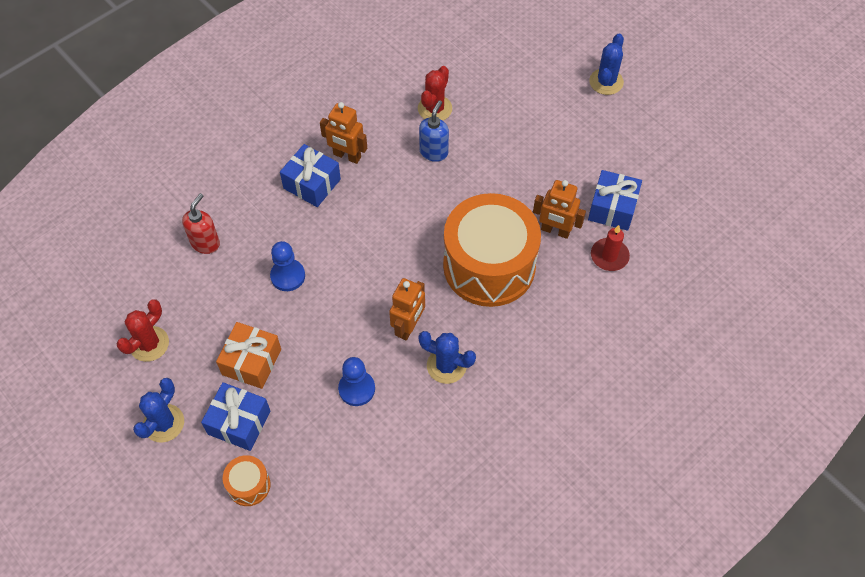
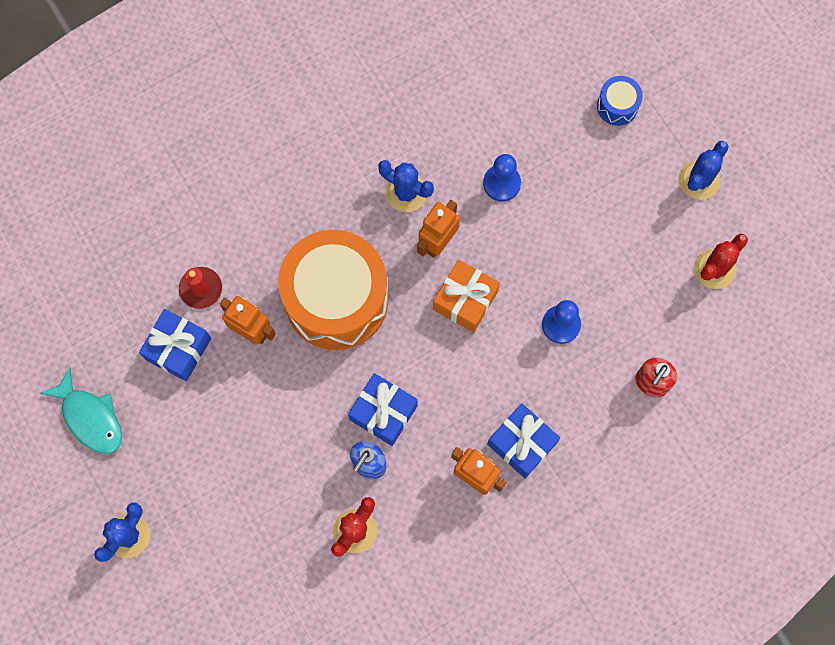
camera: 170 degrees left, 15 degrees up
(239, 422) = (623, 168): blue gift -> blue gift (383, 412)
(249, 485) = (617, 106): orange drum -> blue drum
(251, 362) = (607, 230): orange gift -> orange gift (465, 300)
(665, 150) = (90, 418): none -> turquoise fish

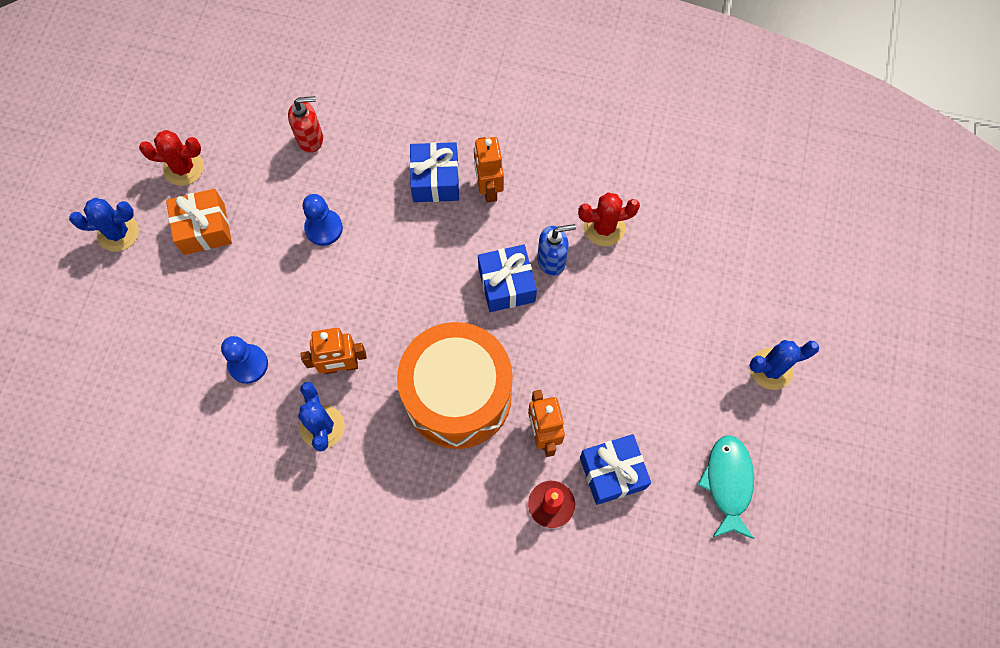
camera: 135 degrees left, 5 degrees down
(465, 300) = (368, 306): orange gift -> orange gift (204, 229)
(617, 106) = (102, 339): blue drum -> none

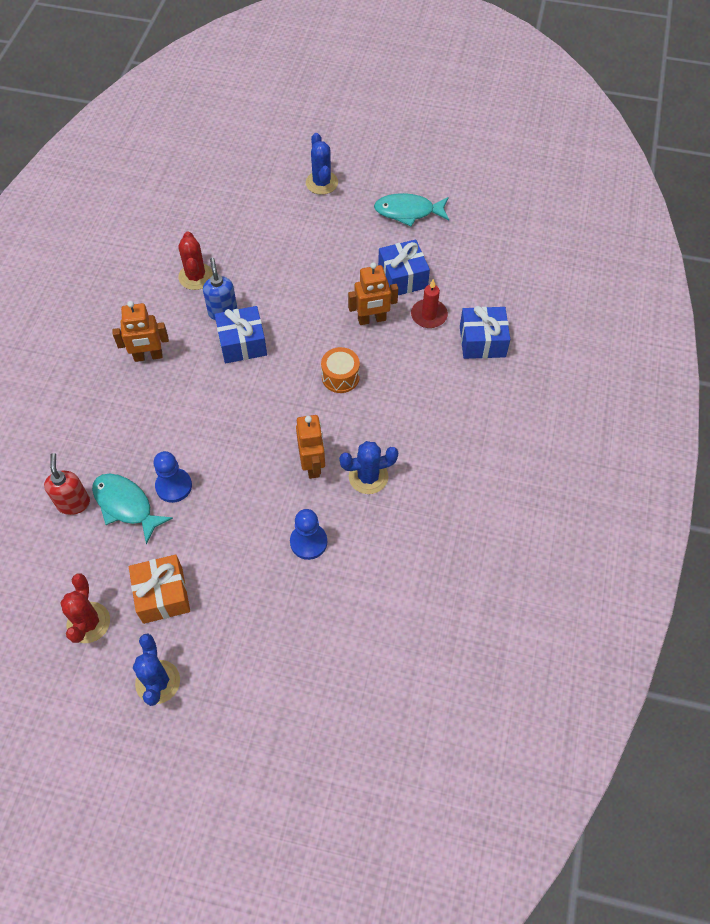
camera: 90 degrees left, 10 degrees down
(304, 186) = (126, 505): none -> turquoise fish
(435, 180) = (134, 396): blue gift -> blue gift (482, 341)
(458, 395) = (340, 377): orange drum -> orange drum, size x0.42

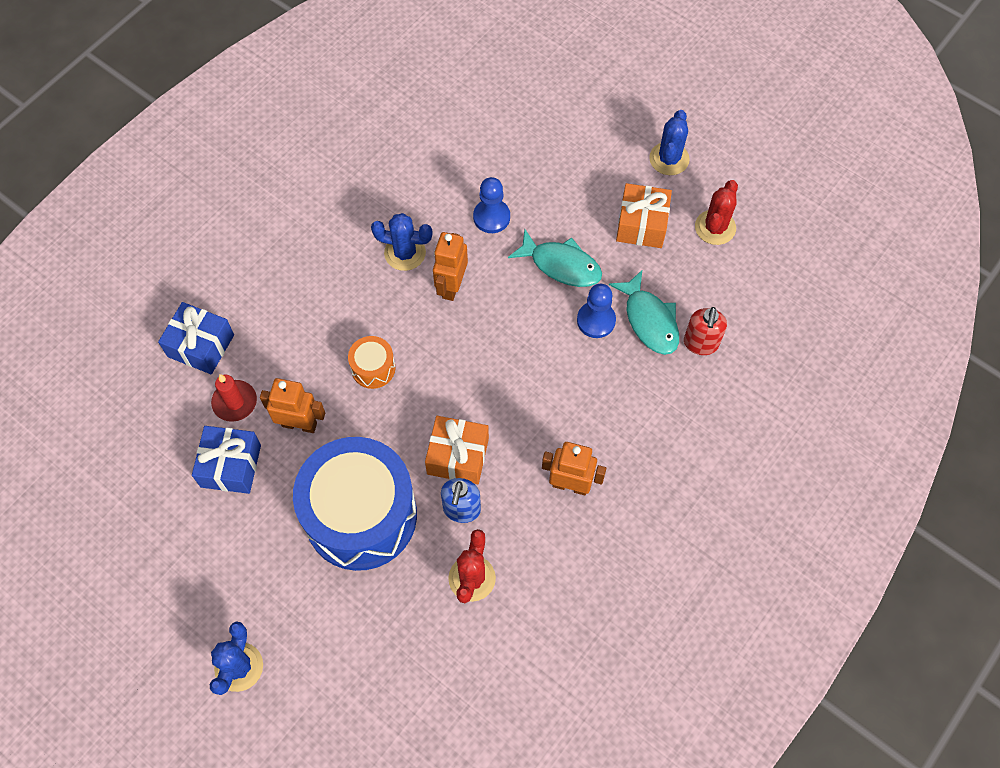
camera: 155 degrees left, 5 degrees up
(242, 343) = (458, 456): blue gift -> orange gift
(293, 283) = (361, 515): none -> blue drum
(408, 212) = (161, 563): turquoise fish -> turquoise fish (561, 265)

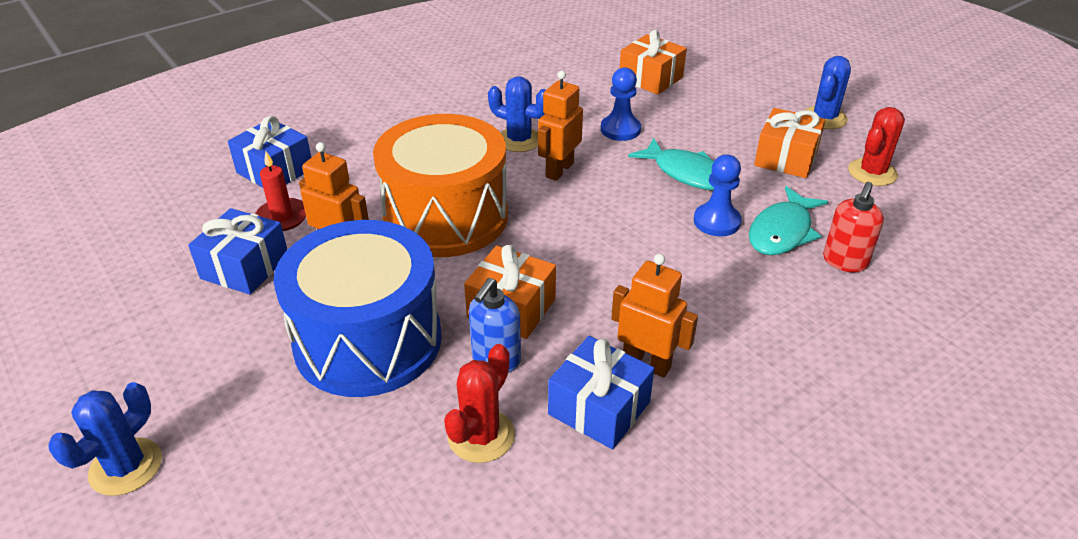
camera: 15 degrees right, 25 degrees down
(373, 368) = (446, 217): orange drum -> orange drum, size x2.41
(503, 132) = (650, 78): none -> orange gift
(546, 534) = (599, 408): none -> blue gift
(649, 320) = (782, 231): turquoise fish -> turquoise fish turned 45 degrees clockwise

